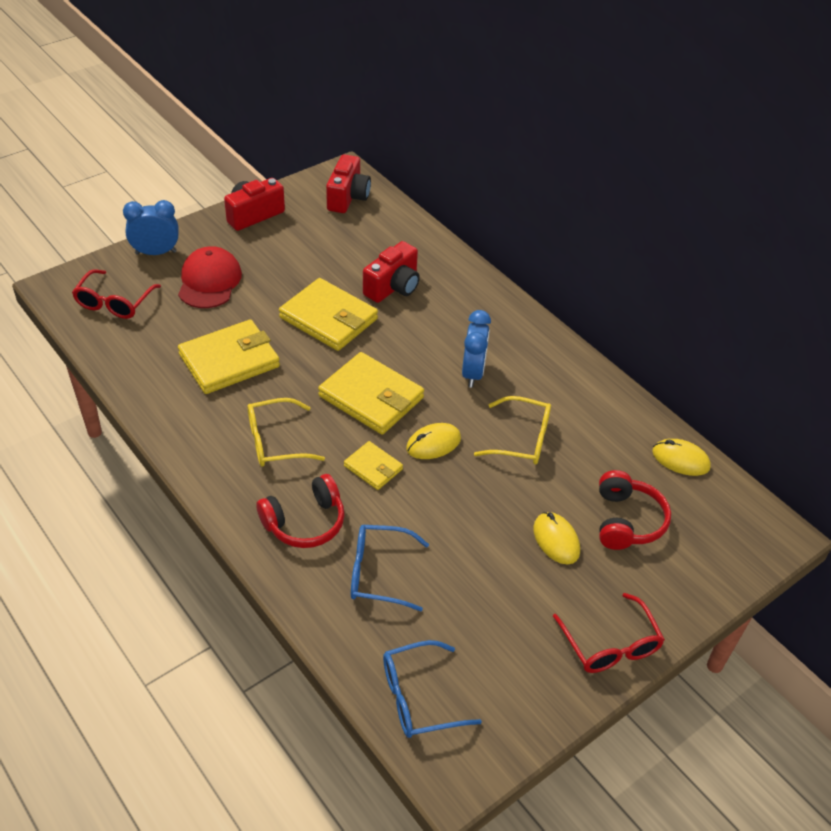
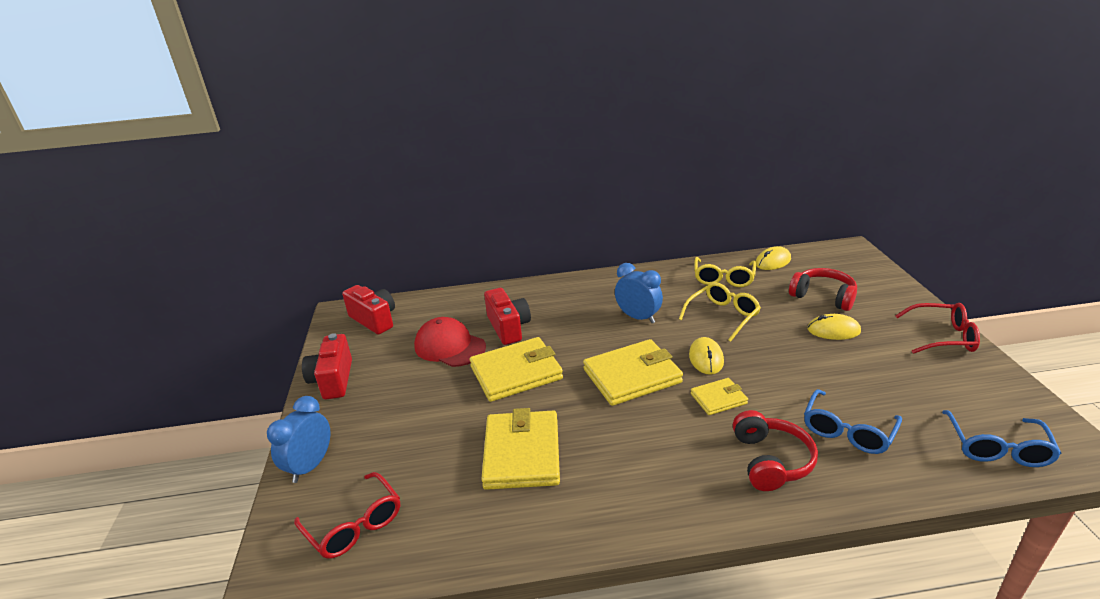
camera: 55 degrees left, 15 degrees down
(209, 281) = (395, 436): red cap -> red cap (449, 346)
(275, 441) = (655, 451): yellow glasses -> yellow glasses (723, 278)

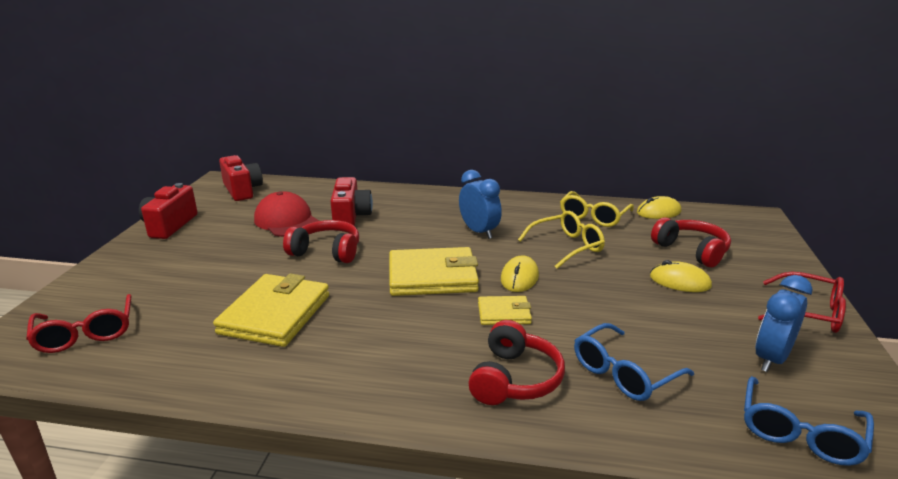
camera: 15 degrees right, 5 degrees down
(310, 466) = (93, 282): blue clock -> blue clock (771, 359)
(516, 373) = (326, 252): yellow wallet -> red headphones

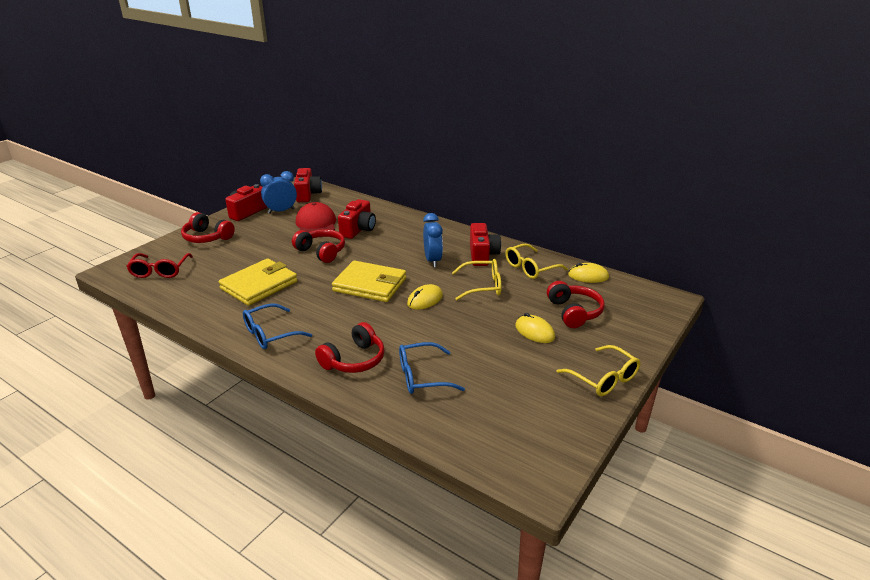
camera: 25 degrees right, 5 degrees up
(133, 269) = (207, 237): none -> red headphones
(504, 313) = (389, 320): yellow wallet -> none
(528, 214) = (482, 255): none -> red camera
(771, 359) = (531, 398): blue clock -> blue clock (281, 211)
(800, 433) = (488, 442): blue glasses -> blue glasses (270, 334)
(809, 312) = (604, 379): red glasses -> yellow glasses

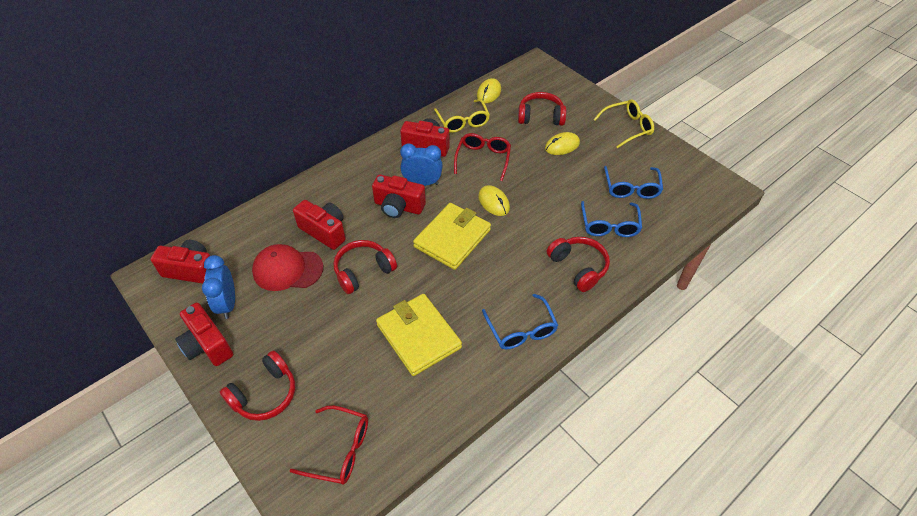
camera: 75 degrees left, 20 degrees up
(398, 254) = (398, 207): none -> red camera
(483, 286) = (483, 159): yellow glasses -> red glasses
(491, 389) = (631, 188): none -> blue glasses

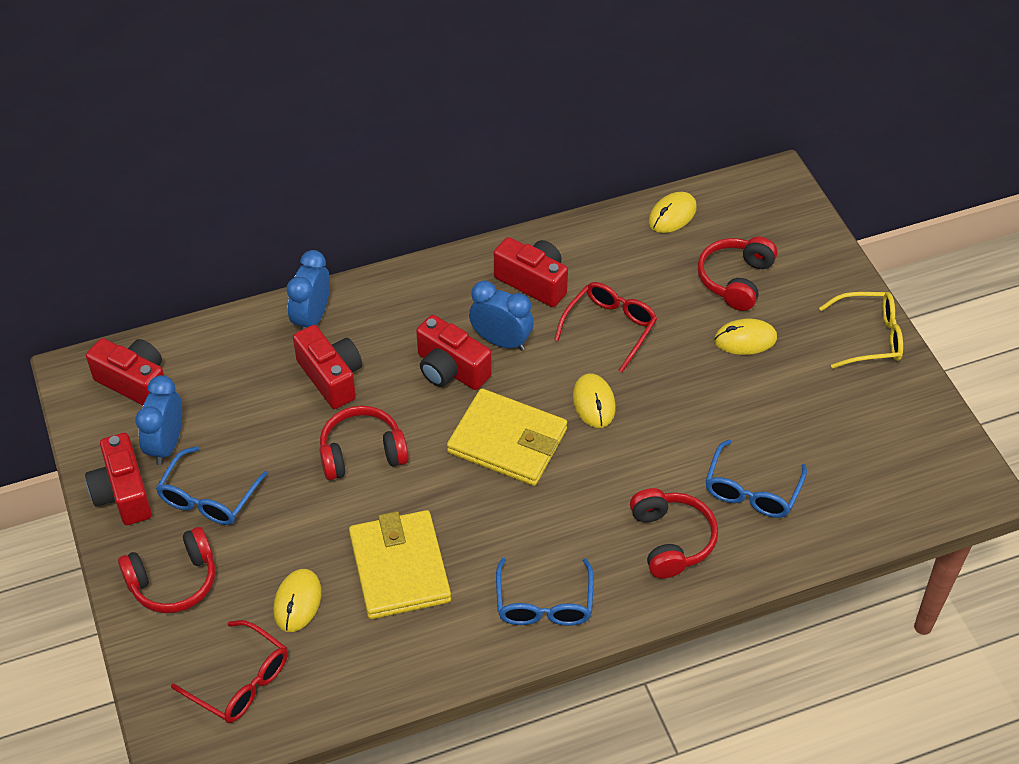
camera: 20 degrees right, 0 degrees up
(287, 269) = (261, 419): red cap -> none
(298, 200) = (312, 318): none -> blue clock
(359, 380) = (297, 602): none -> yellow mouse
(452, 238) = (507, 441): yellow wallet -> yellow wallet turned 60 degrees clockwise
(463, 122) = (607, 255): yellow glasses -> none
(540, 117) = (735, 280): red headphones -> red headphones turned 90 degrees counterclockwise
(631, 188) = (819, 441): blue glasses -> blue glasses (208, 498)

